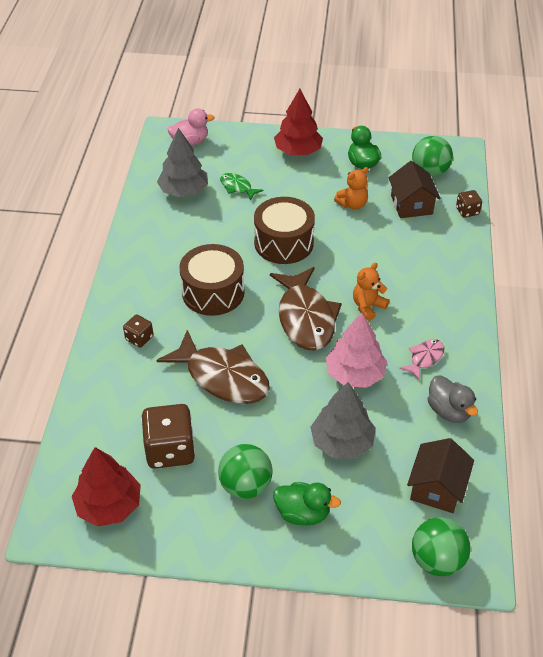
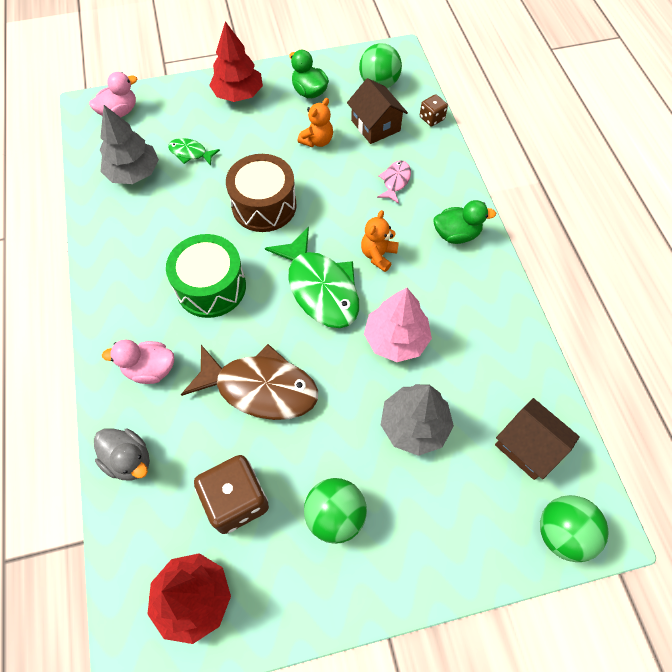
camera: 20 degrees left, 15 degrees up
(139, 338) = (150, 369): brown dice -> pink duck
(213, 292) = (211, 287): brown drum -> green drum
(303, 513) = (407, 527): green duck -> green duck (456, 234)
(305, 318) = (320, 288): brown fish -> green fish
(424, 358) = (457, 298): pink fish -> pink fish (395, 181)
(437, 488) = (528, 446): brown house -> brown house turned 45 degrees counterclockwise
(449, 411) = (504, 351): grey duck -> grey duck (129, 460)

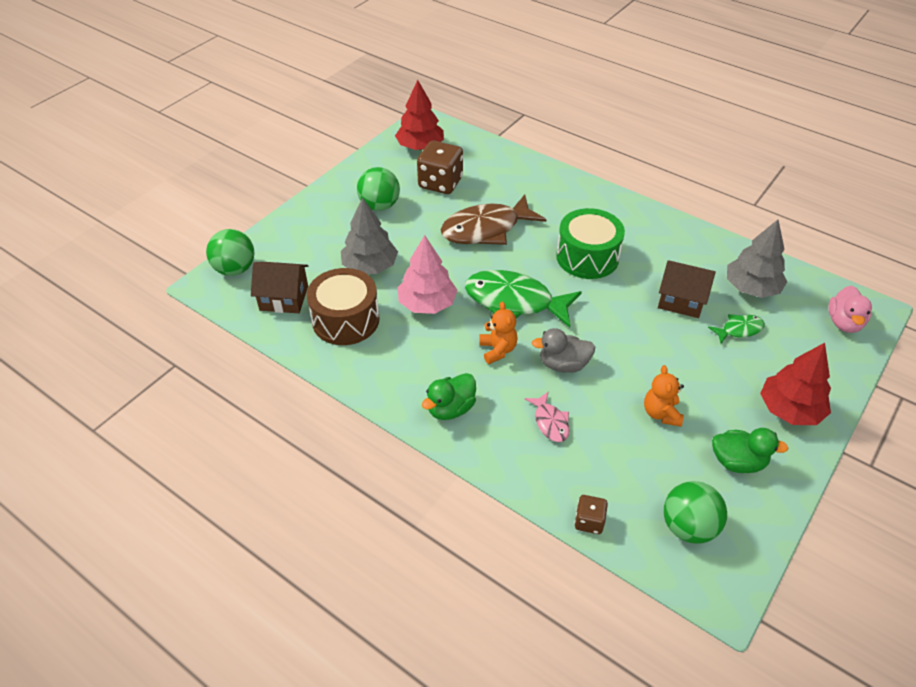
camera: 140 degrees right, 15 degrees down
(129, 460) = (516, 166): grey duck -> grey duck (563, 364)
(150, 369) = (561, 201): pink duck -> none
(264, 205) = (627, 329): brown drum -> brown drum (345, 320)
(375, 125) = (632, 469): brown house -> brown house (681, 300)

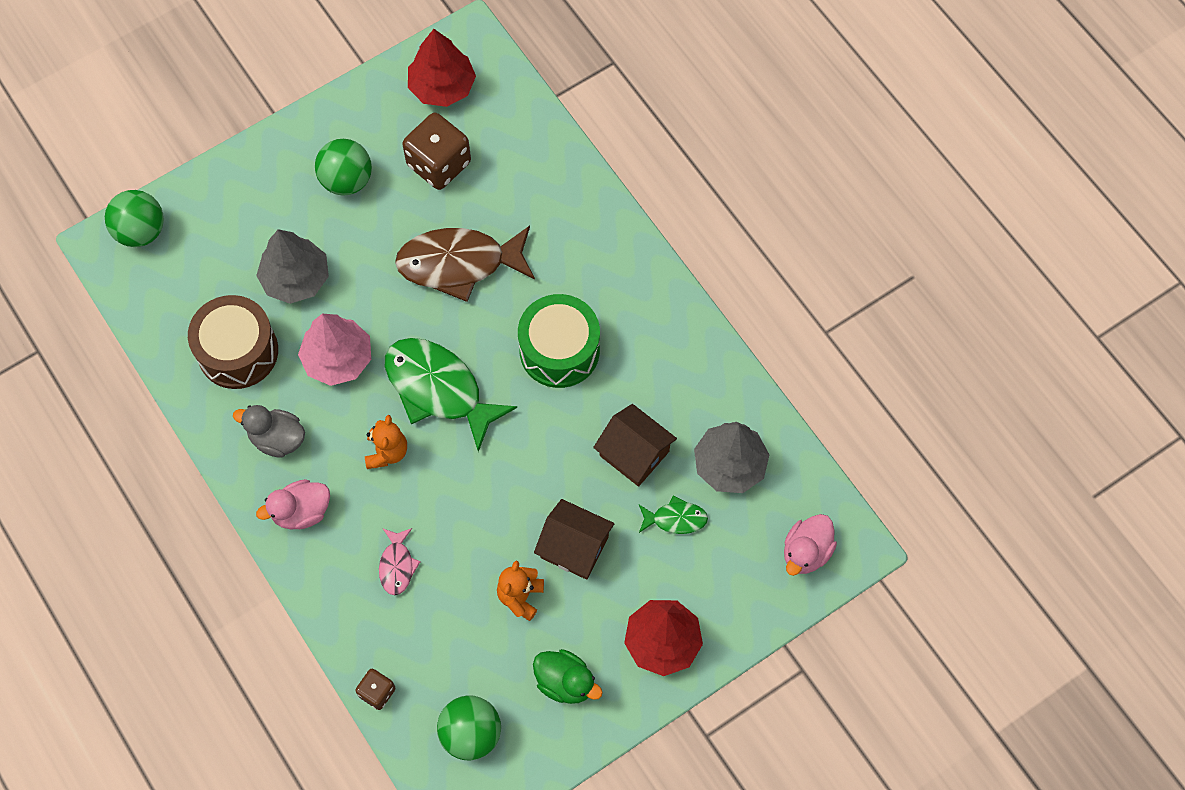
camera: 20 degrees right, 20 degrees up
(284, 298) = (181, 295): brown house -> brown house (574, 547)
(451, 409) = (301, 512): green duck -> pink duck
(563, 364) = (449, 497): grey duck -> grey duck (277, 439)

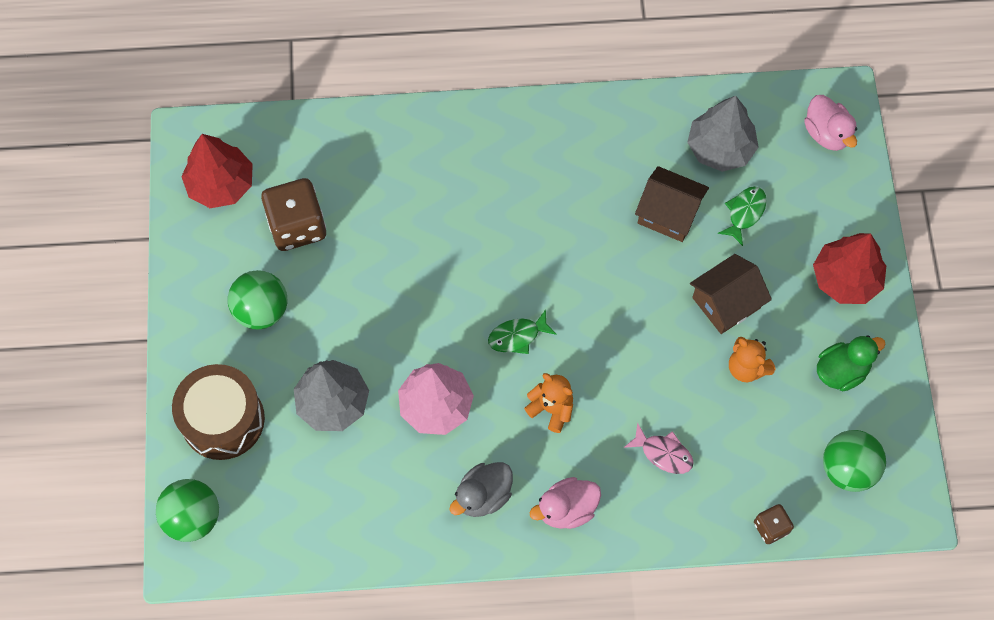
camera: 60 degrees left, 0 degrees up
(238, 351) = (374, 489): brown drum -> brown drum (223, 419)
(301, 512) = (566, 509): pink duck -> pink duck turned 60 degrees clockwise
(439, 389) = (517, 336): green fish -> green fish, size x0.48
(459, 264) = (407, 259): brown fish -> none
(559, 350) = (539, 222): green drum -> none
(634, 453) = (668, 213): brown house -> brown house turned 45 degrees clockwise

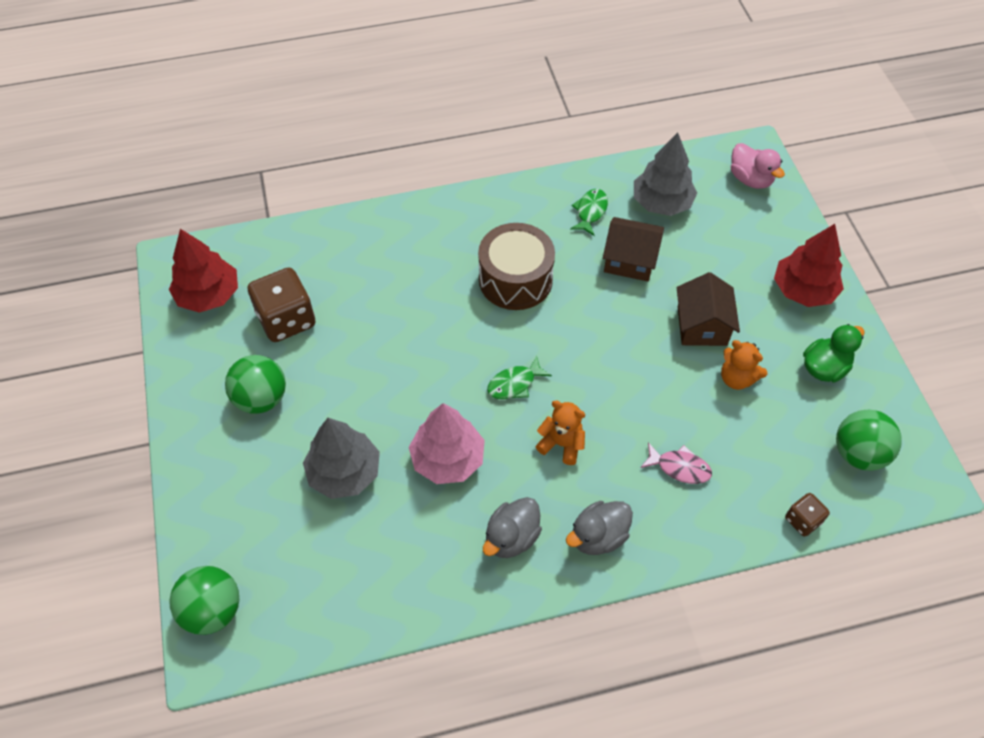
camera: 10 degrees left, 10 degrees down
(223, 419) = (234, 506): brown drum -> brown drum (515, 279)
(566, 509) = (598, 536): pink duck -> grey duck
(726, 303) = (702, 326): brown house -> brown house turned 45 degrees counterclockwise
(744, 213) = (697, 250): green fish -> green fish (590, 211)

